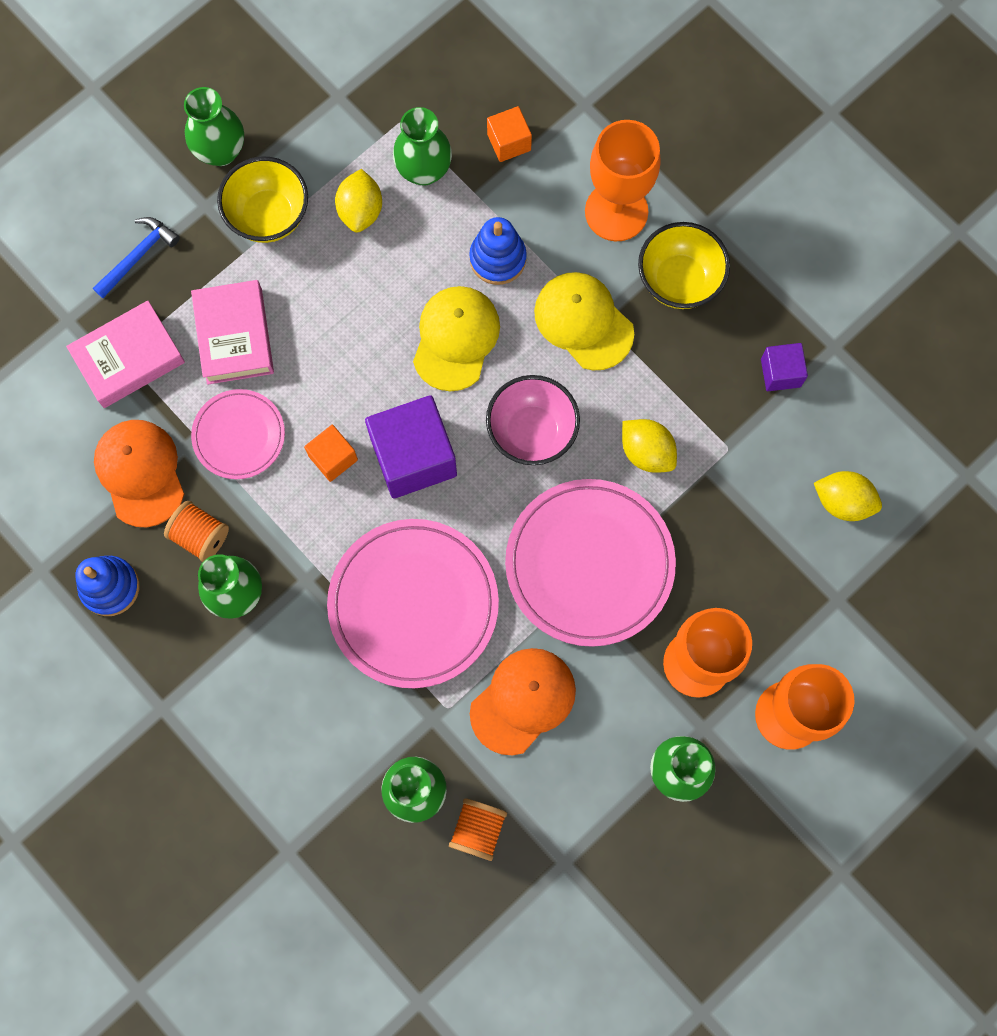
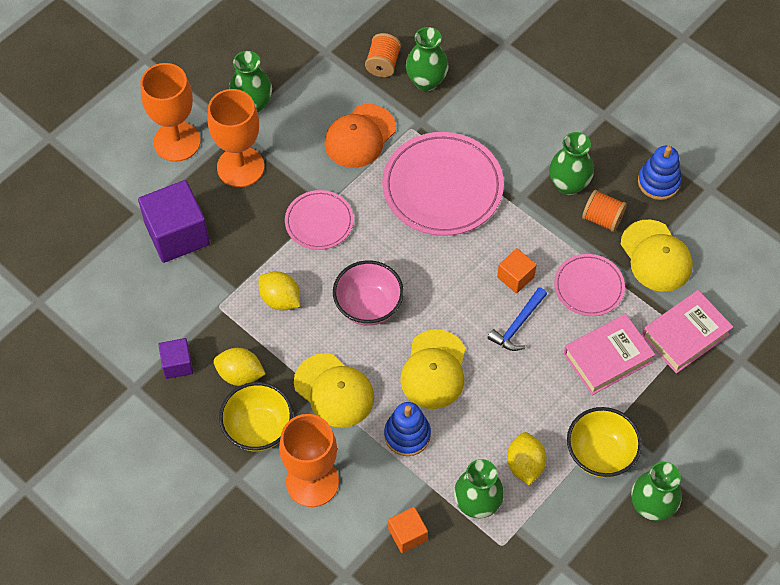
camera: 175 degrees right, 15 degrees down
(138, 256) = (698, 413): blue hammer -> blue hammer (518, 325)
(140, 473) = (656, 256): orange cap -> yellow cap
(234, 336) = (607, 358): pink book -> pink book turned 75 degrees clockwise
(413, 457) = (455, 282): purple cube -> purple cube (177, 234)
(589, 564) = (319, 222): pink plate -> pink plate, size x0.56
(843, 501) = (133, 277): yellow lemon -> yellow lemon (240, 374)

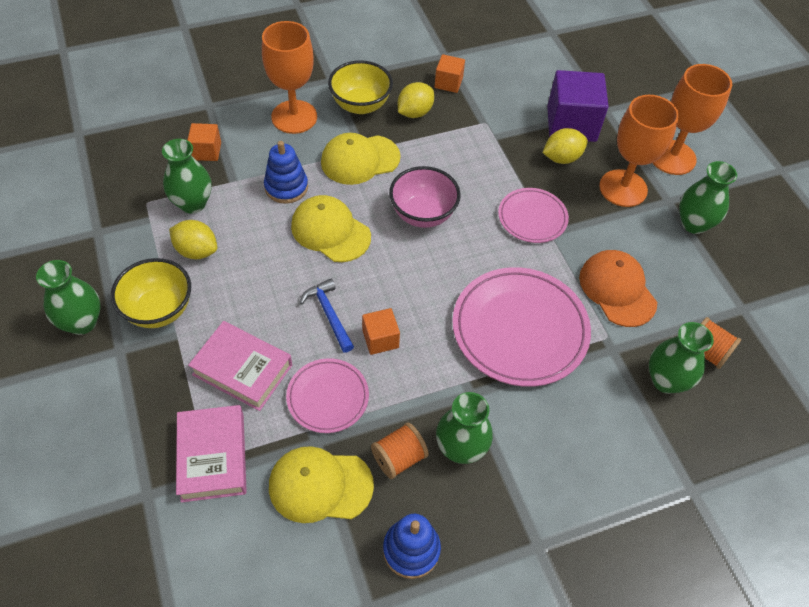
camera: 115 degrees right, 5 degrees down
(177, 364) = (448, 83): purple cube -> orange cube
(280, 299) = (468, 161): yellow lemon -> yellow lemon (561, 158)
(607, 358) = (242, 370): pink book -> pink book turned 60 degrees counterclockwise

